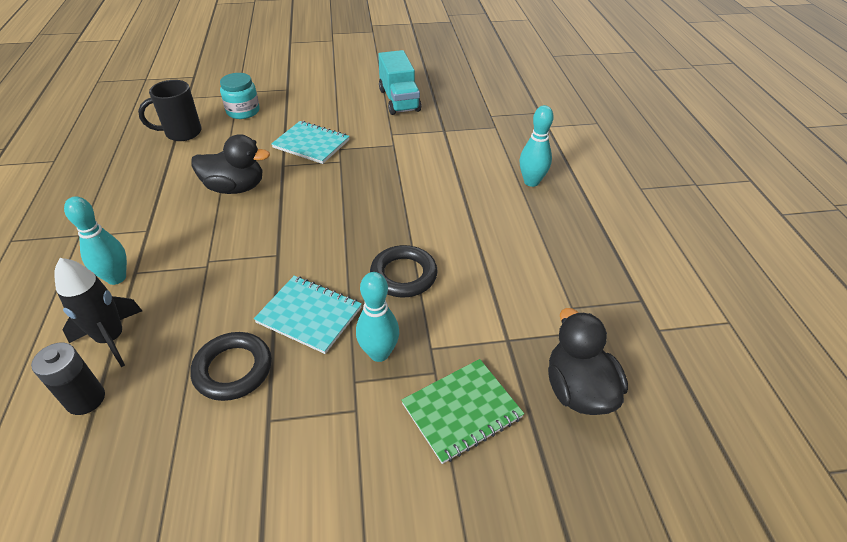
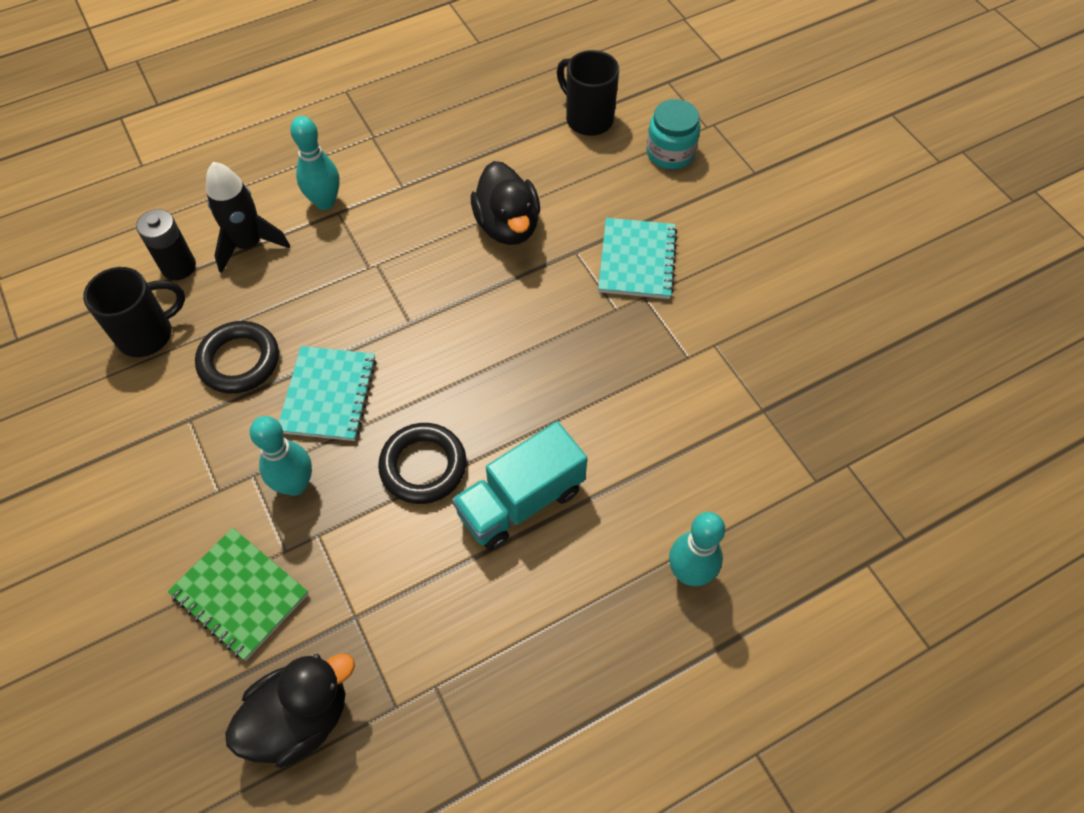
camera: 70 degrees right, 15 degrees up
(145, 440) = (147, 334): none -> black mug
(399, 100) = (813, 320): turquoise truck -> turquoise truck (520, 501)

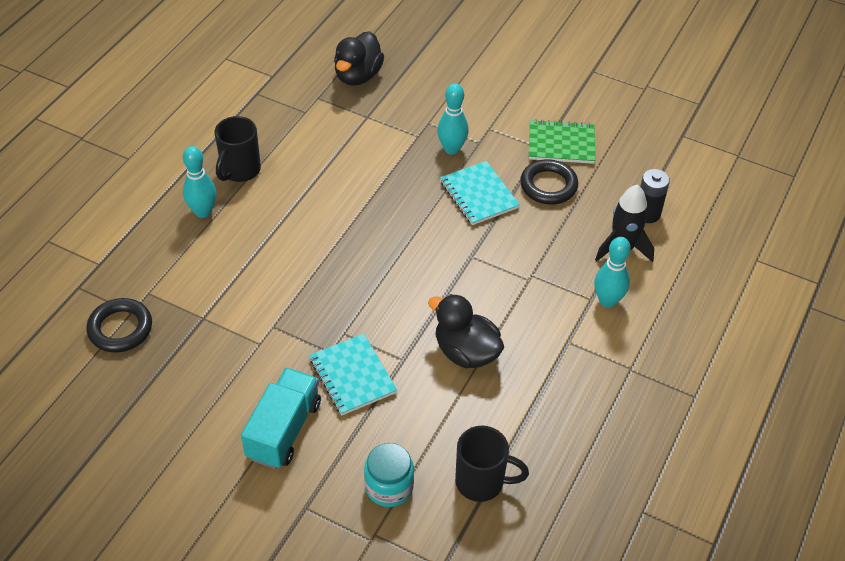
camera: 145 degrees right, 10 degrees down
(147, 334) = (616, 172): black mug -> black mug (240, 171)
(240, 594) = (431, 99): green notebook -> green notebook (561, 144)
(423, 466) = (391, 189): black ring -> black ring (120, 329)
(520, 501) = (322, 199): turquoise truck -> turquoise truck (284, 430)

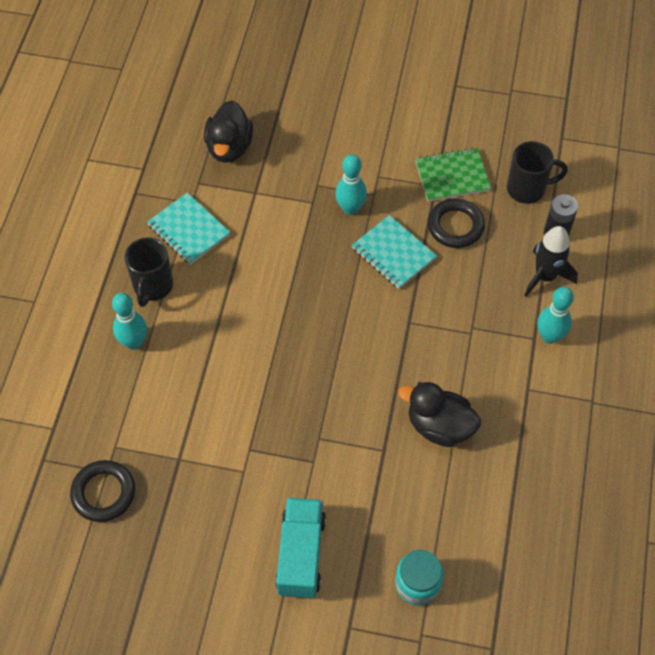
camera: 15 degrees left, 10 degrees up
(352, 376) = (344, 480): turquoise notebook -> turquoise notebook (189, 230)
(481, 482) = (498, 555): black mug -> black mug (527, 189)

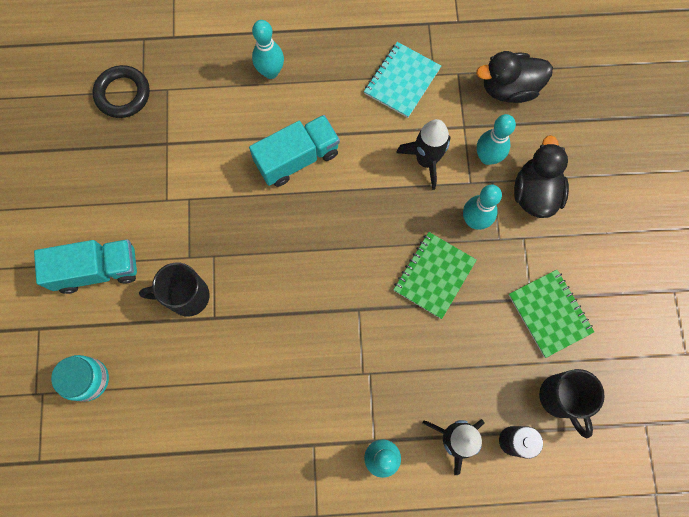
camera: 75 degrees right, 15 degrees up
(152, 286) = (332, 69): black mug -> black mug (187, 296)
(239, 339) = (297, 158): none -> turquoise truck
(279, 231) = (426, 160): none -> black rocket
(292, 182) = (487, 157): none -> turquoise bowling pin
(393, 253) = (434, 275): turquoise notebook -> green notebook
(439, 426) = (251, 364): black duck -> black duck (535, 193)
(455, 226) = (487, 330): black ring -> none

